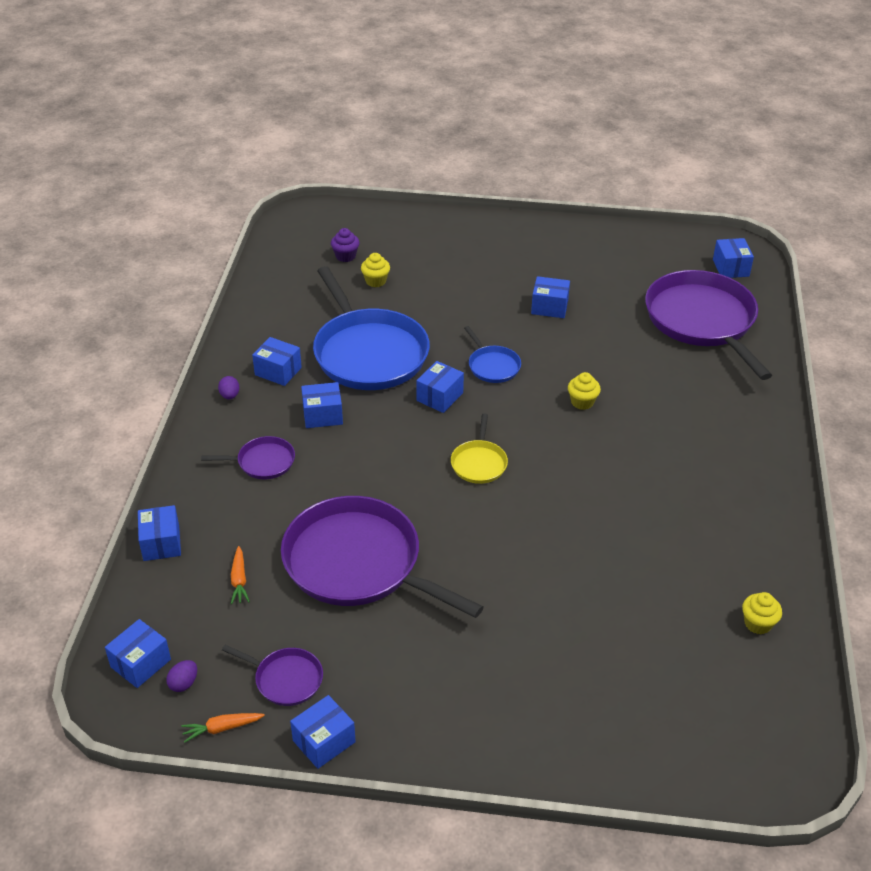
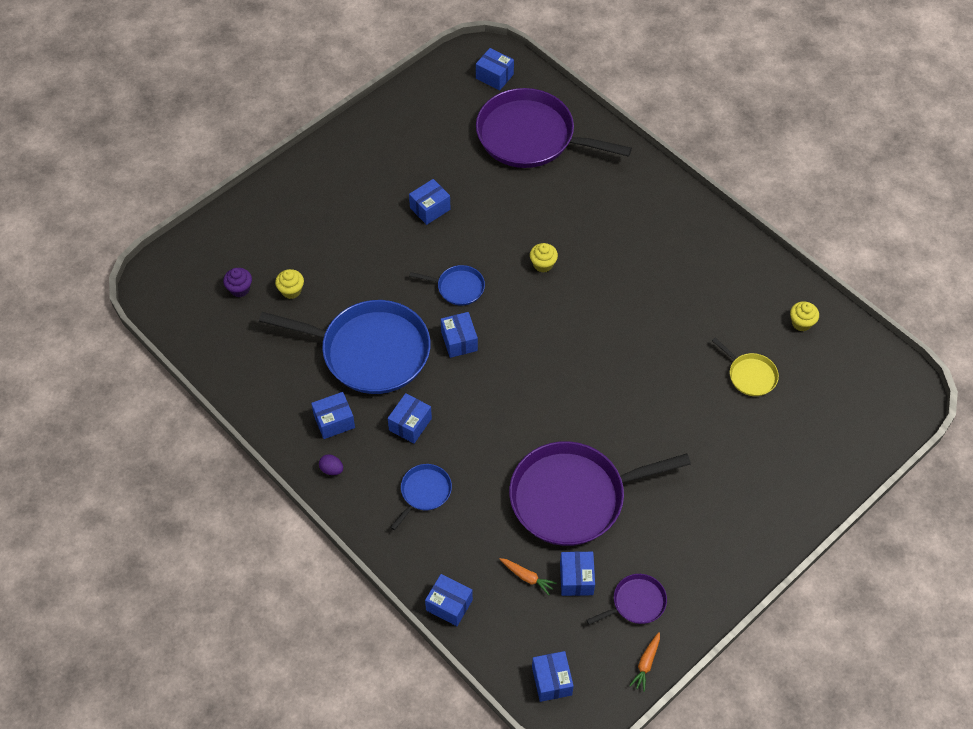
camera: 50 degrees left, 15 degrees up
(184, 683) = (591, 664): purple egg -> none
(263, 462) = (424, 492): purple pan -> blue pan
(324, 741) = (702, 612): blue box -> blue box (576, 579)
(479, 463) = (545, 365): yellow pan -> yellow pan (750, 375)

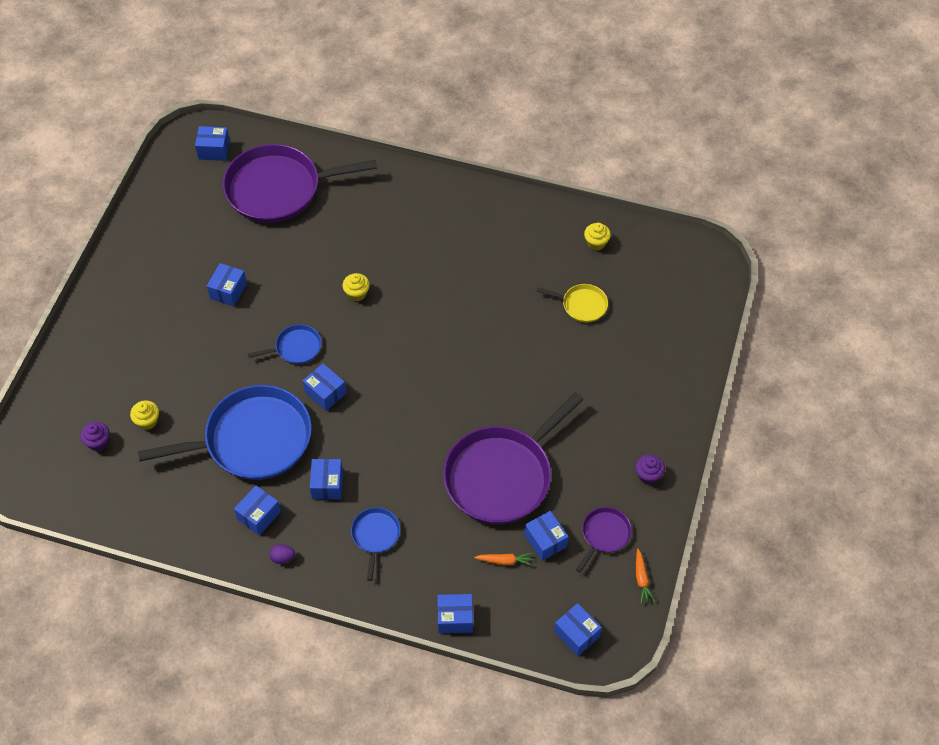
camera: 30 degrees left, 0 degrees up
(714, 569) = (648, 475): none -> purple cupcake

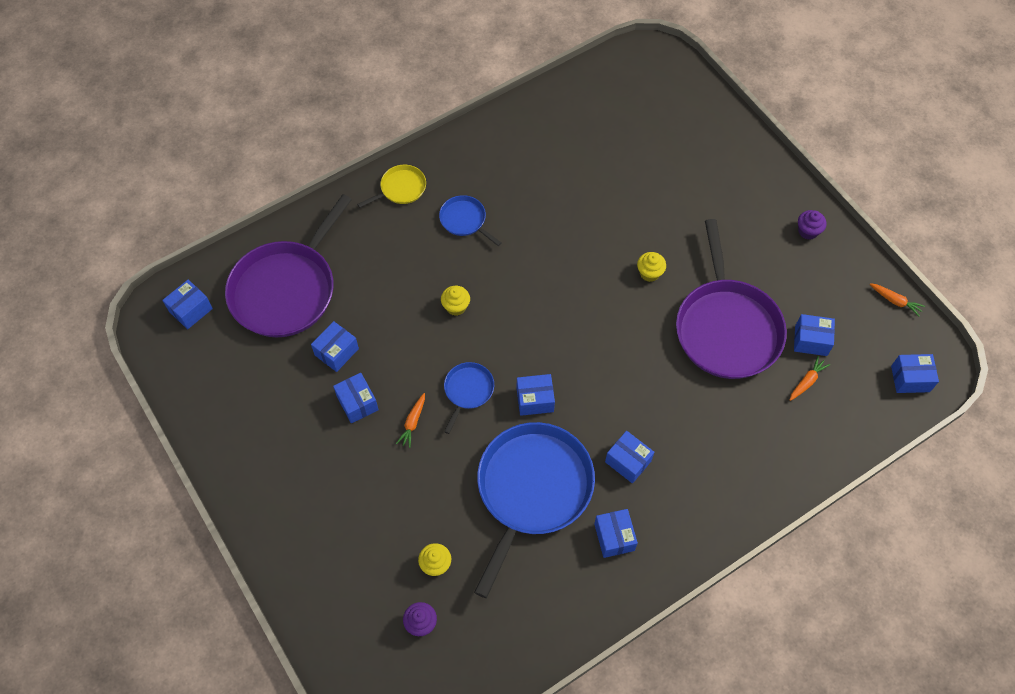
camera: 50 degrees left, 5 degrees up
(242, 333) = (413, 422): none -> orange carrot
(283, 558) = (672, 546): purple egg -> none
(375, 536) = (708, 459): blue pan -> blue pan (465, 220)
(455, 618) = (832, 454): blue box -> blue box (336, 352)
(582, 305) = (615, 162): yellow pan -> yellow pan (401, 188)
(596, 243) = (566, 111): yellow cupcake -> yellow cupcake (649, 273)
(604, 535) = (837, 297): purple pan -> none

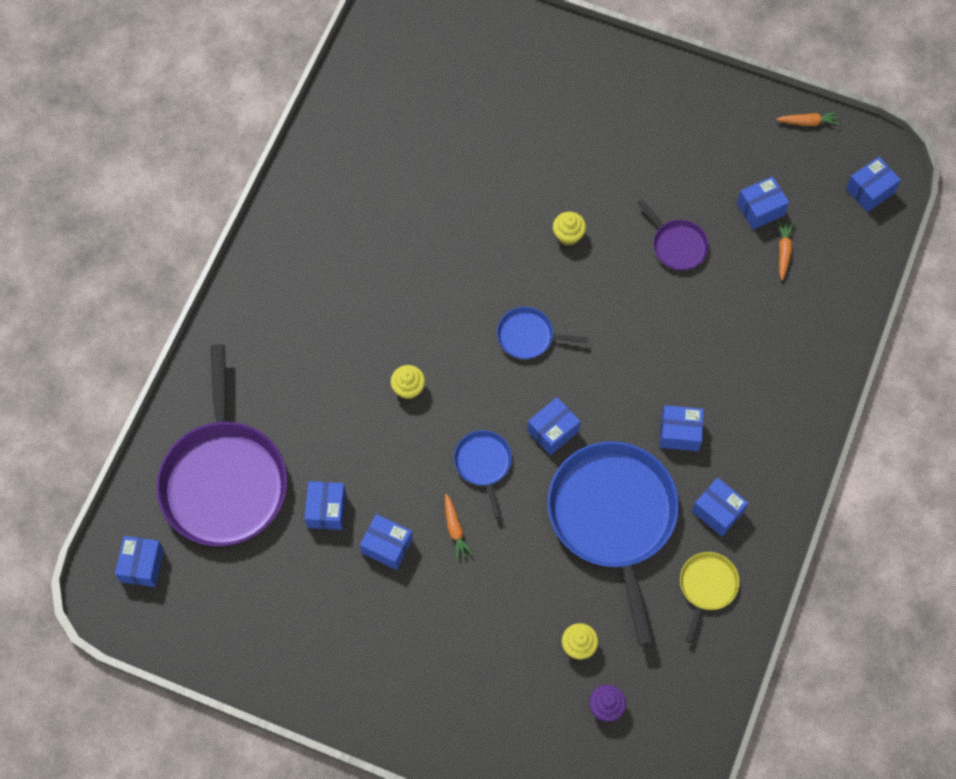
camera: 35 degrees left, 5 degrees up
(401, 188) = (257, 301): yellow pan -> yellow pan (707, 586)
(465, 220) = (348, 294): blue pan -> blue pan (528, 336)
(726, 328) = (677, 245): purple pan -> purple pan, size x0.45
(808, 231) = (684, 100): purple cupcake -> none

